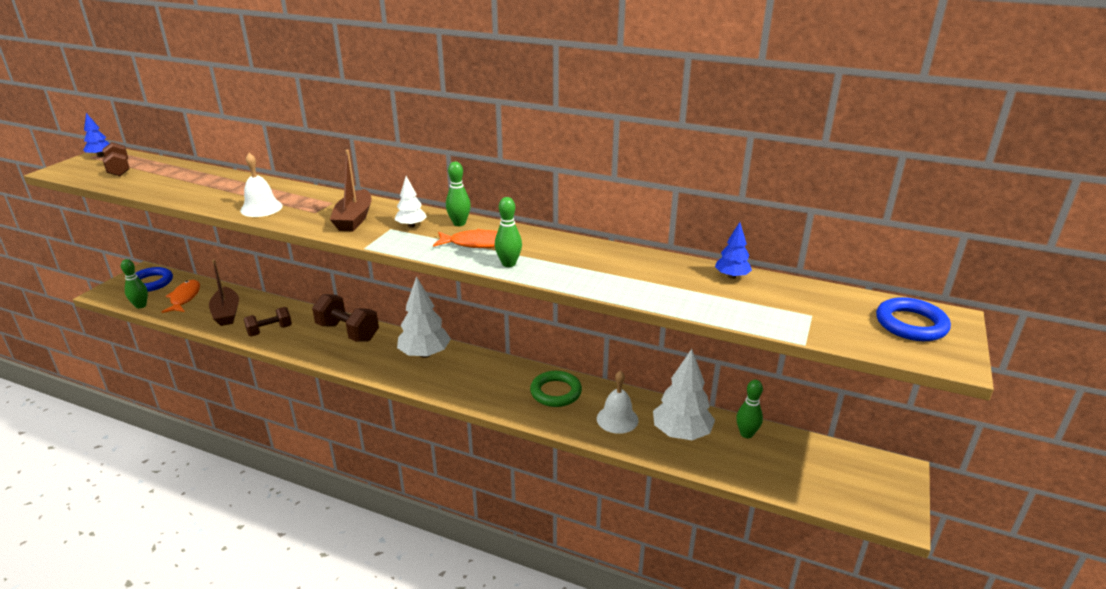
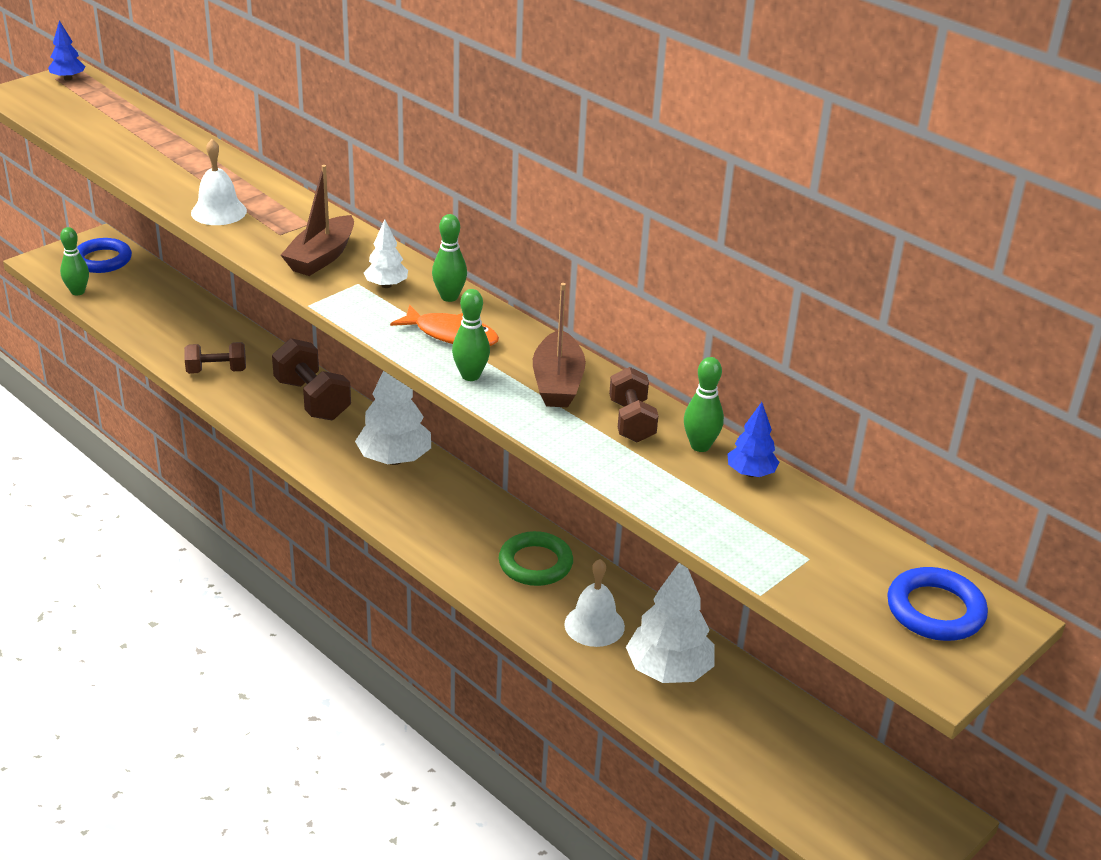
camera: 20 degrees right, 5 degrees up
(119, 170) = (80, 108): brown dumbbell -> brown dumbbell (631, 421)
(184, 298) = (133, 294): orange fish -> none
(226, 313) = (175, 330): brown boat -> brown boat (557, 383)
(746, 434) = (759, 700): green bowling pin -> green bowling pin (700, 446)

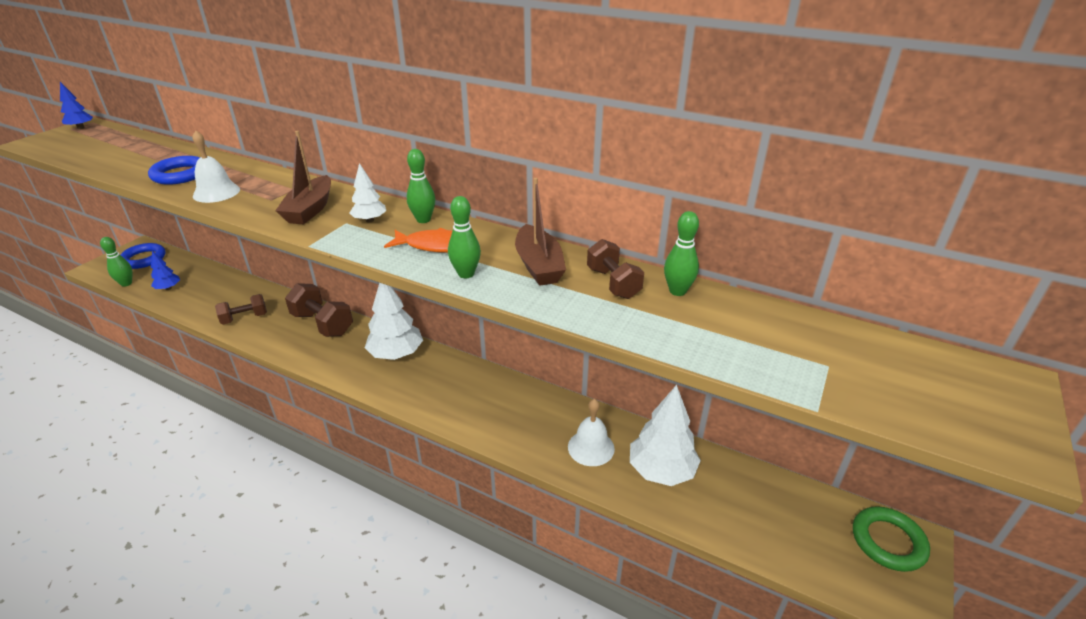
camera: 15 degrees left, 0 degrees up
(535, 563) = (527, 409): green ring -> green ring (888, 541)
(750, 473) = (730, 304): blue tree -> blue tree (168, 288)
(935, 610) = (960, 387): blue ring -> blue ring (180, 174)

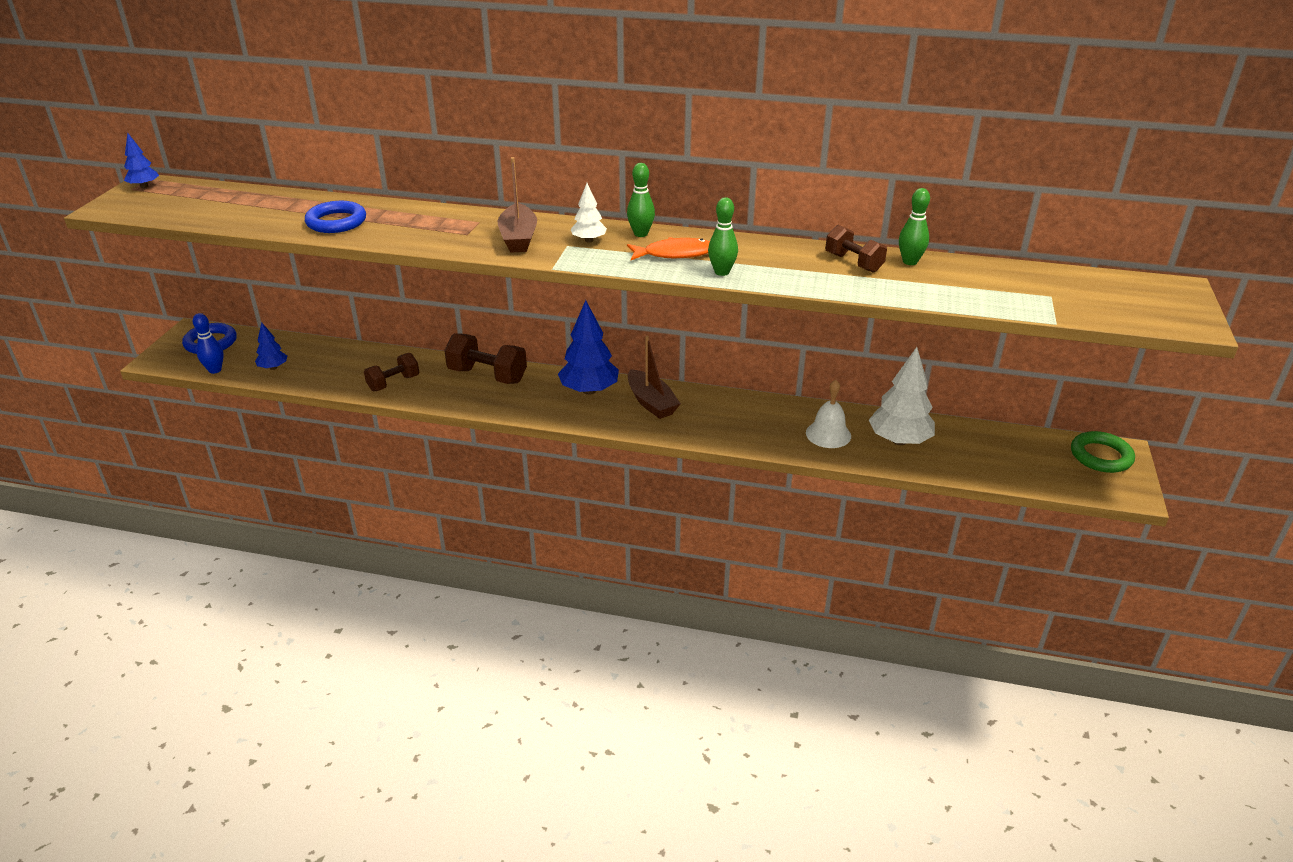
camera: 15 degrees left, 0 degrees up
(126, 283) = (215, 370): green bowling pin -> blue bowling pin
(216, 192) = (400, 234): white bell -> none
(396, 354) = (589, 390): white tree -> blue tree
(538, 265) = (780, 258): brown boat -> brown boat (651, 402)

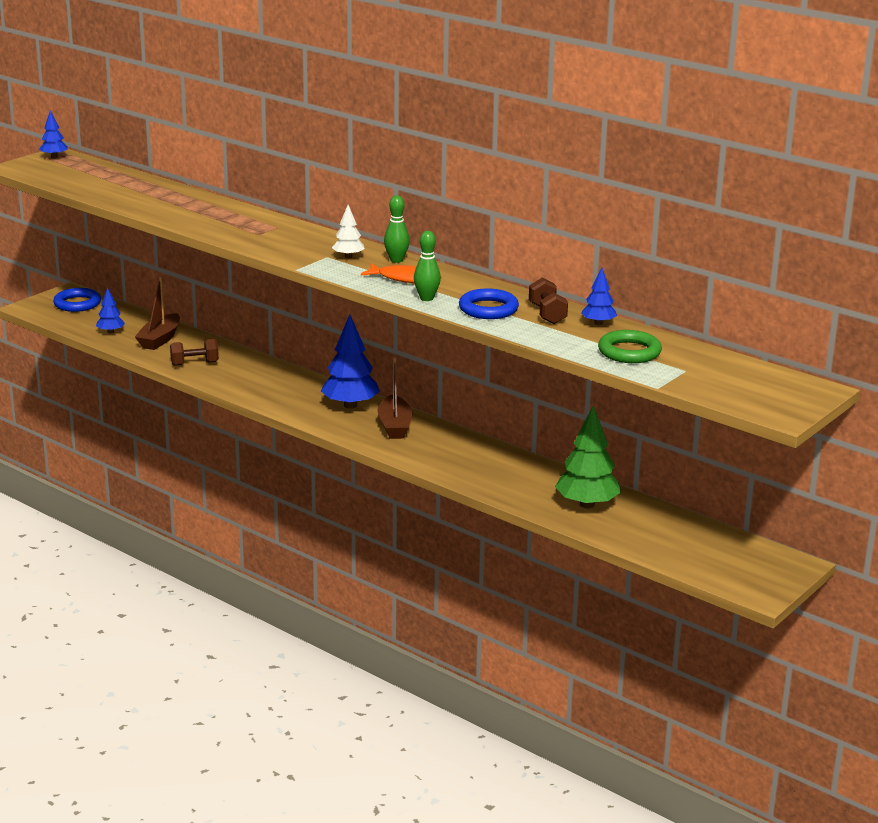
camera: 25 degrees right, 10 degrees down
(215, 370) = (65, 324): blue bowling pin -> none
(336, 222) = (169, 207): blue ring -> blue ring (488, 309)
(487, 375) = (275, 375): brown dumbbell -> none
(518, 238) = (294, 244): brown boat -> brown boat (160, 339)
(828, 434) = (526, 484): white bell -> none
(899, 440) = (587, 504): white tree -> green tree
(910, 262) = (598, 323): green bowling pin -> blue tree
(1101, 456) = (769, 562): green ring -> green ring (629, 352)

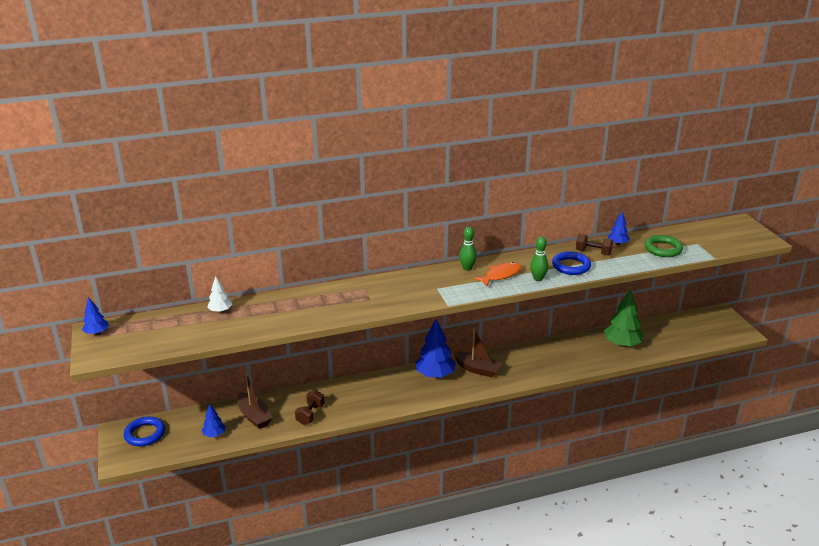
camera: 55 degrees left, 5 degrees up
(348, 256) = (445, 281): white tree -> white tree (220, 311)

